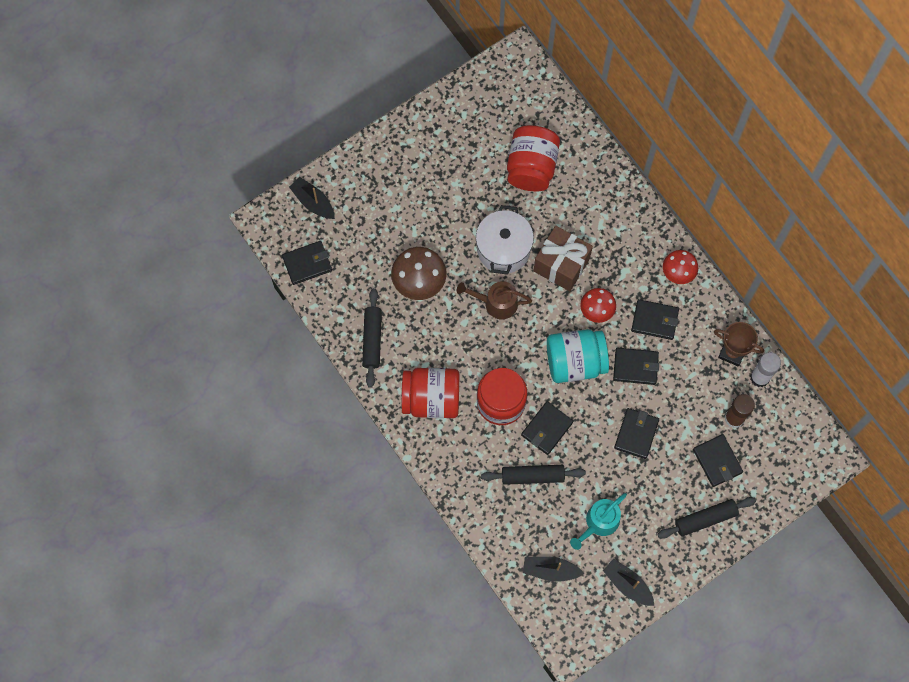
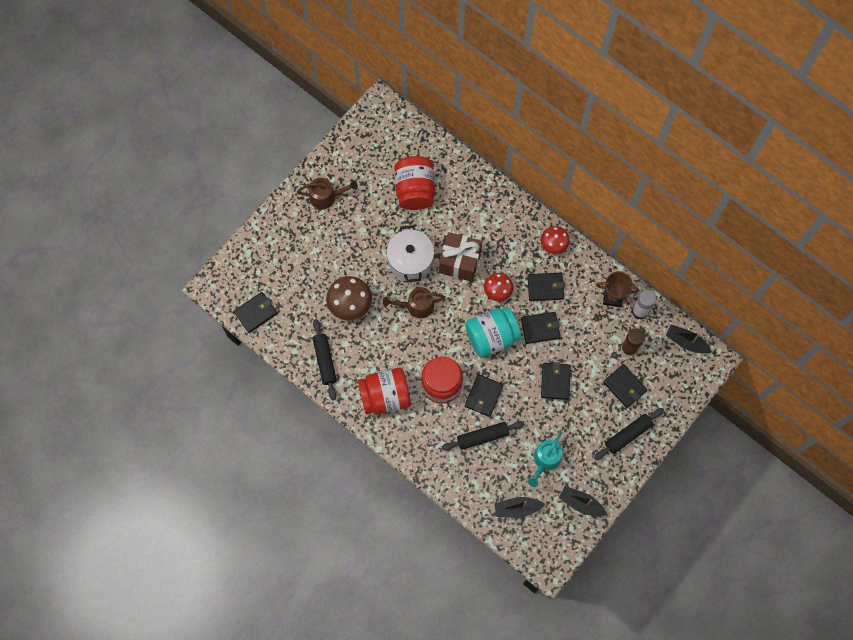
camera: 15 degrees left, 0 degrees up
(313, 202) = (247, 262): black boat -> black boat (686, 342)
(425, 149) = (326, 196): none -> brown watering can

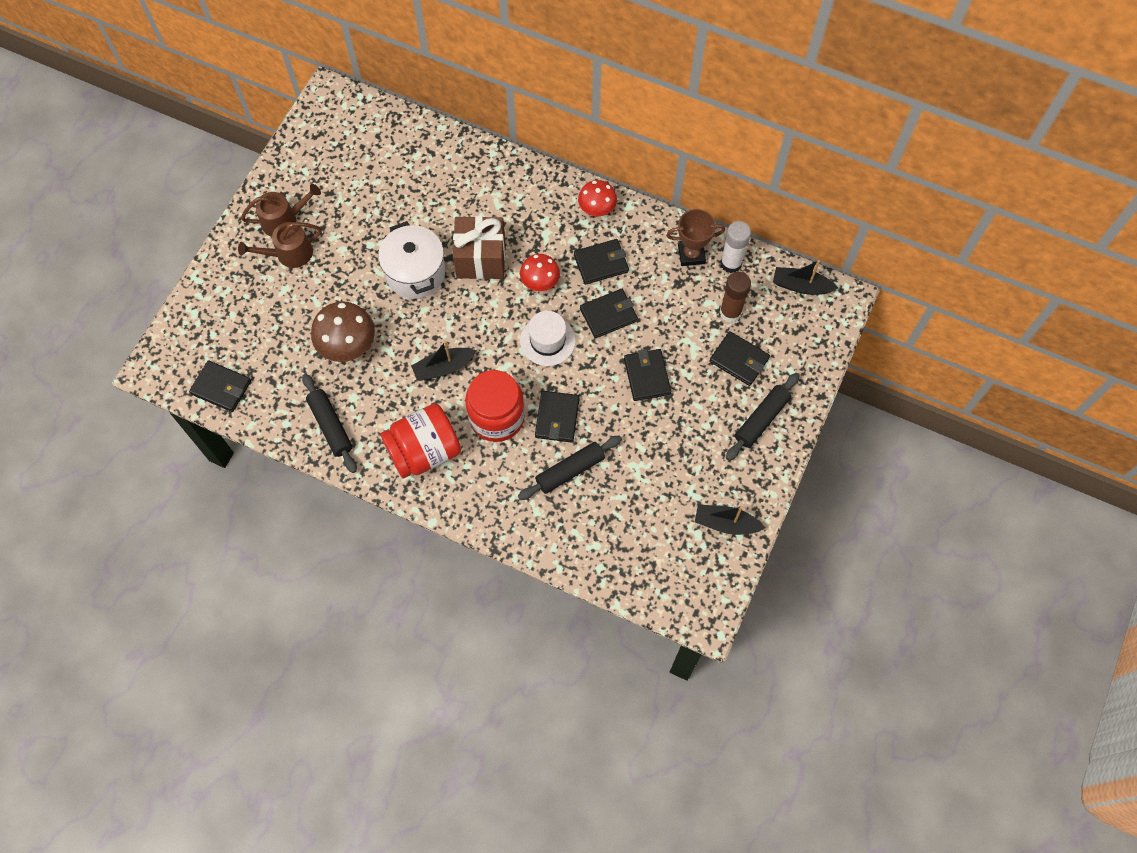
camera: 15 degrees left, 5 degrees down
(256, 313) = (221, 387): black wallet -> black wallet turned 75 degrees clockwise
(415, 190) = (399, 185): red jar -> none
(416, 306) = (437, 326): brown watering can -> brown watering can (289, 253)
(491, 337) = (547, 340): turquoise jar -> white hat
(517, 508) = (642, 552): black boat -> black boat (443, 367)
(545, 460) = (662, 479): turquoise watering can -> none

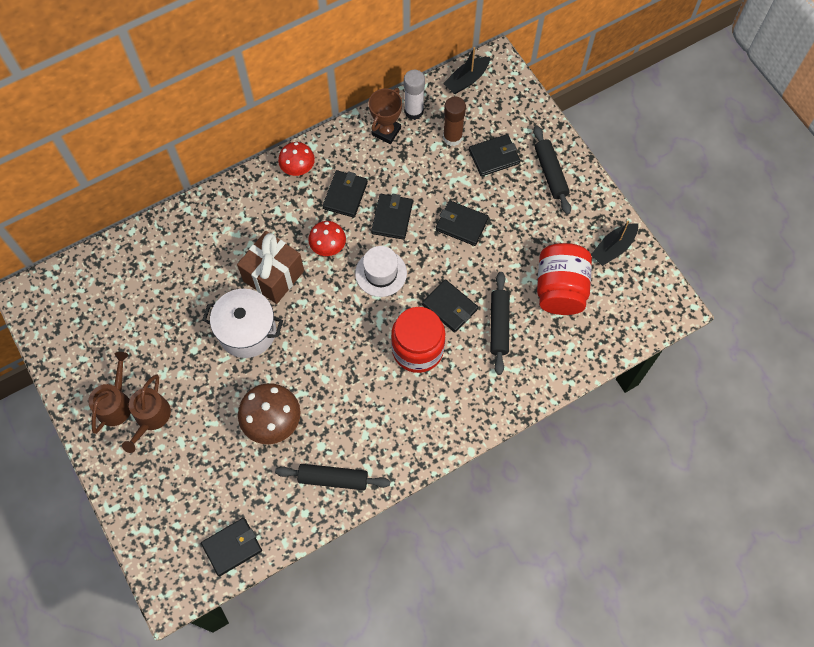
camera: 55 degrees left, 0 degrees up
(424, 451) = (407, 420): red jar -> red jar (560, 289)
(443, 367) = (346, 362): black boat -> none

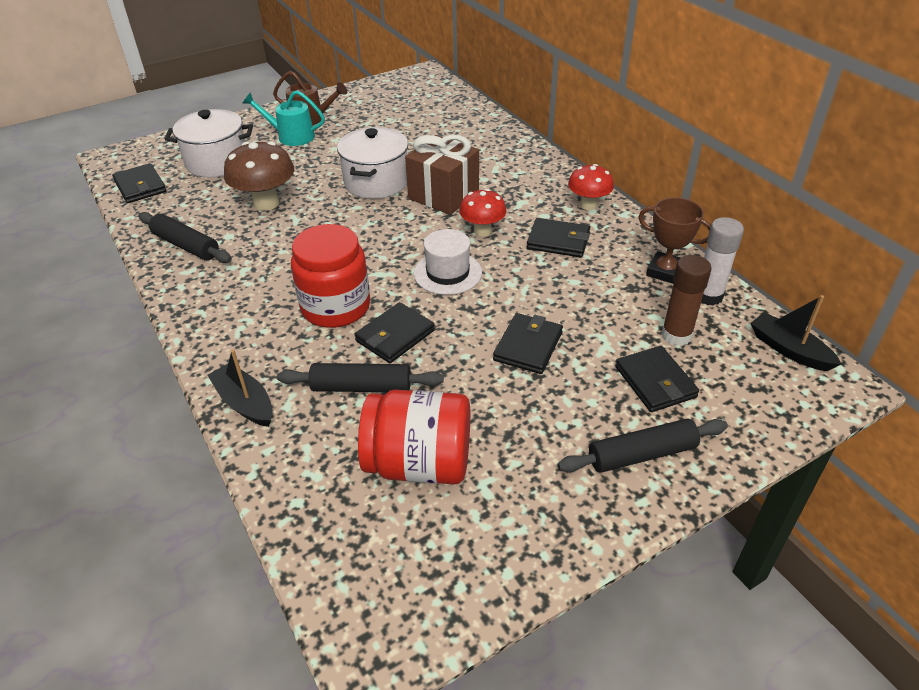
camera: 90 degrees right, 25 degrees down
(151, 417) = (291, 136): brown watering can -> turquoise watering can
(194, 482) = (217, 162): none -> white pot
(333, 479) = (186, 245): black rolling pin -> black rolling pin turned 60 degrees counterclockwise
(392, 218) = (530, 280): black wallet -> none
(613, 248) = (501, 546): black boat -> black boat (245, 403)

